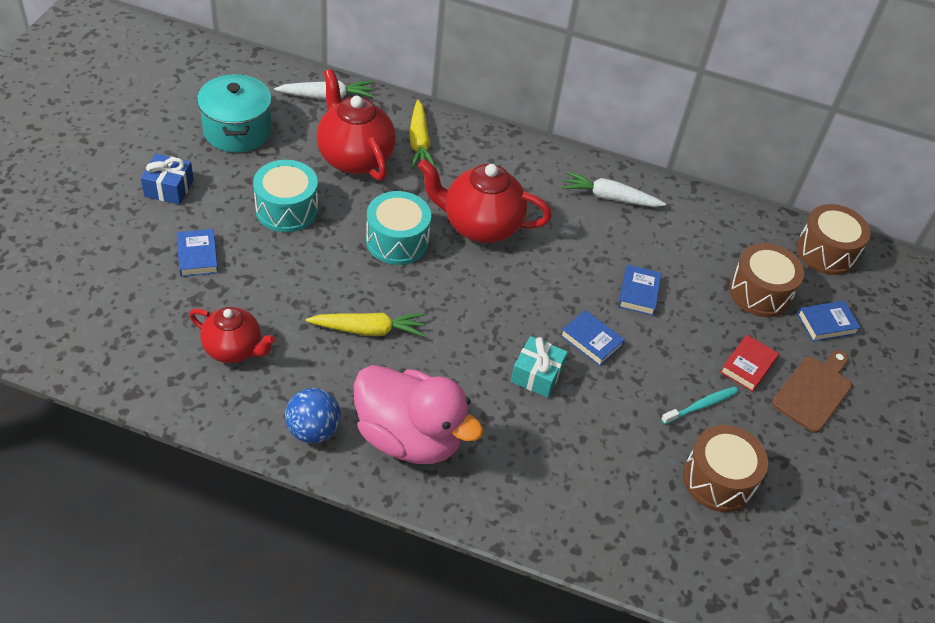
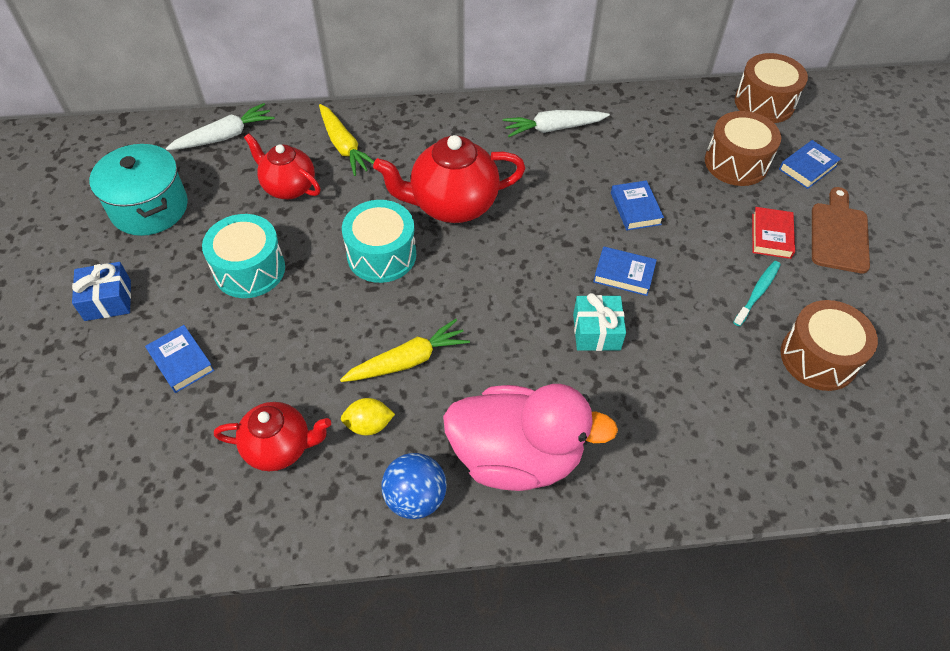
camera: 20 degrees left, 5 degrees up
(309, 363) = (369, 425): none -> yellow lemon
(354, 157) = (288, 187): red teapot -> red teapot, size x0.65

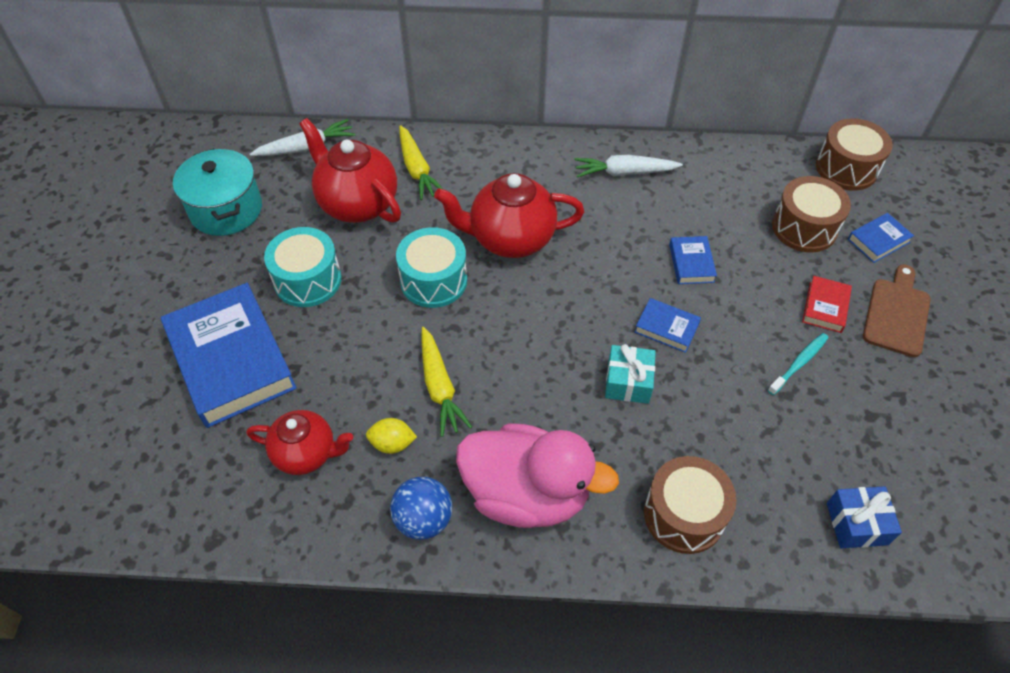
camera: 10 degrees right, 0 degrees up
(108, 300) = (175, 293): blue gift -> blue gift (856, 524)
(181, 361) = (231, 360): blue book -> blue book, size x2.28
(288, 187) = (357, 204): red teapot -> red teapot, size x1.55
(407, 360) = (440, 386): yellow carrot -> yellow carrot turned 90 degrees clockwise
(818, 358) = (848, 437): brown drum -> brown drum (684, 514)

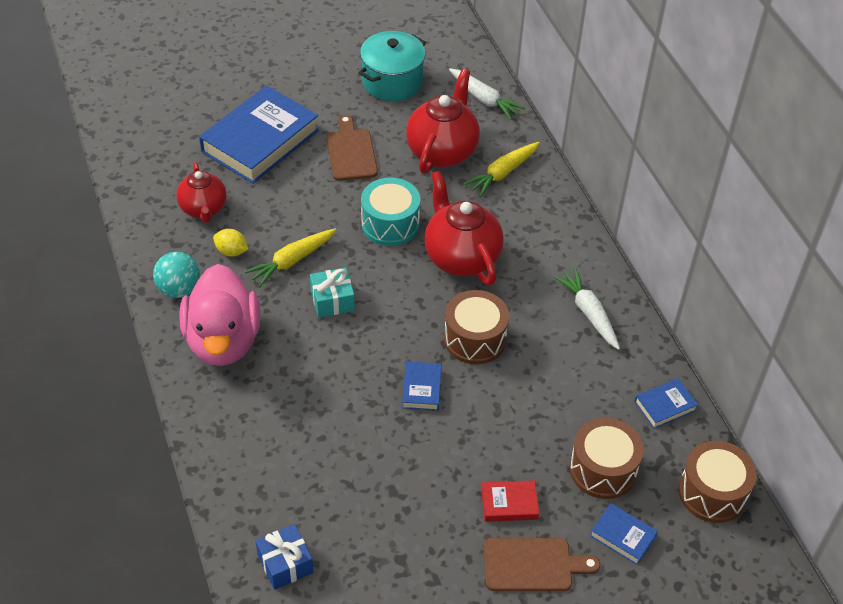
camera: 65 degrees right, 5 degrees down
(307, 280) = (351, 152): turquoise drum -> brown cutting board
(392, 443) = (231, 251): yellow lemon -> yellow lemon turned 45 degrees counterclockwise
(423, 519) = (179, 289): blue ball -> turquoise ball
(628, 382) = (352, 376): turquoise gift -> turquoise gift (332, 300)
(684, 514) = (245, 442): brown drum -> brown drum (474, 339)
(691, 263) = (505, 389): blue book -> blue book (665, 406)
(799, 363) = (432, 494): turquoise toothbrush -> none

